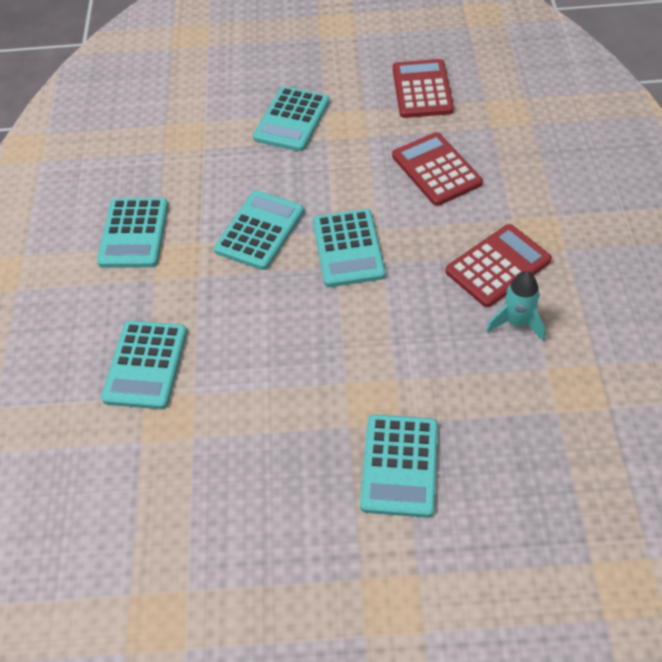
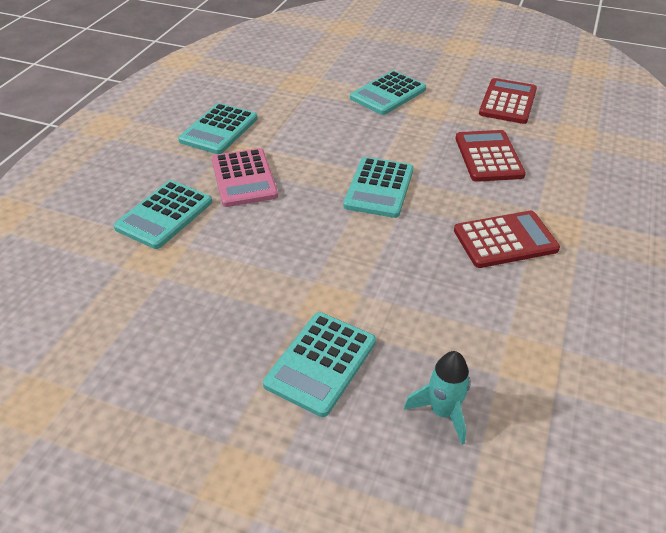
camera: 20 degrees right, 10 degrees down
(201, 288) = (244, 178): none -> pink calculator
(260, 231) = (315, 155): turquoise calculator -> none
(517, 323) = (498, 288): turquoise rocket -> turquoise rocket (442, 412)

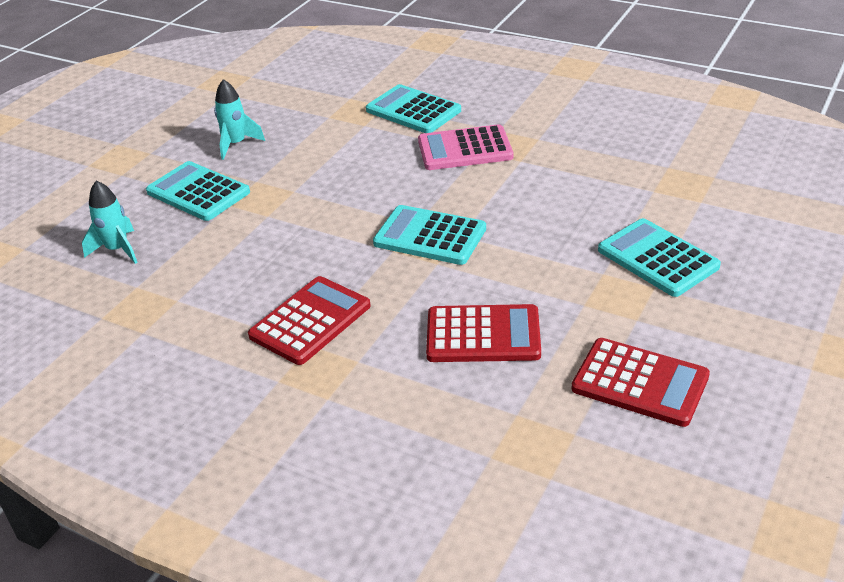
camera: 100 degrees right, 5 degrees down
(214, 350) = (236, 144): none -> turquoise rocket
(219, 129) = (563, 130): turquoise calculator -> none
(505, 240) = (310, 321): red calculator -> red calculator turned 135 degrees counterclockwise

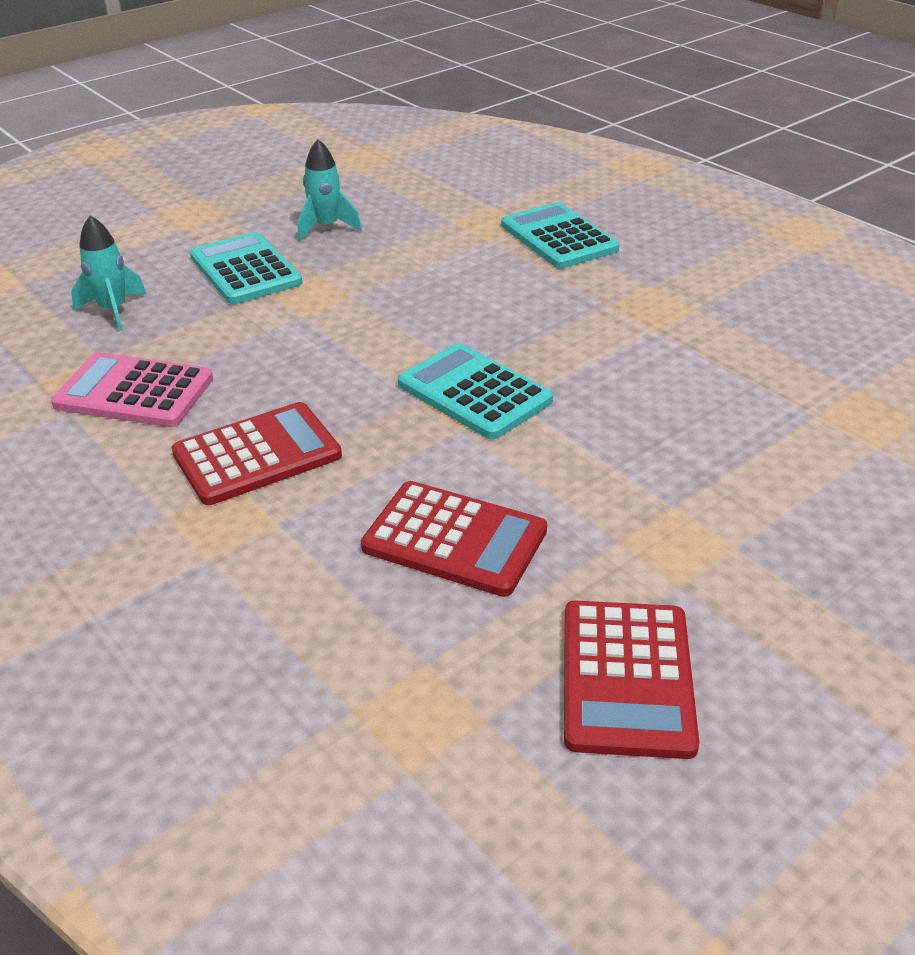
camera: 20 degrees right, 0 degrees up
(465, 149) = (591, 298): pink calculator -> pink calculator (134, 392)
(640, 383) = (627, 678): red calculator -> red calculator turned 45 degrees clockwise
(657, 258) = (764, 508): turquoise calculator -> none

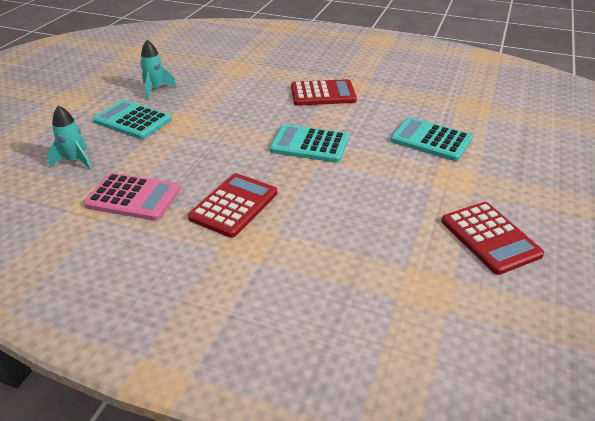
camera: 30 degrees left, 0 degrees up
(134, 392) = (133, 197): pink calculator -> pink calculator turned 150 degrees counterclockwise
(454, 539) = (366, 209): red calculator -> red calculator (323, 94)
(558, 237) = (278, 67): turquoise calculator -> turquoise calculator (431, 140)

